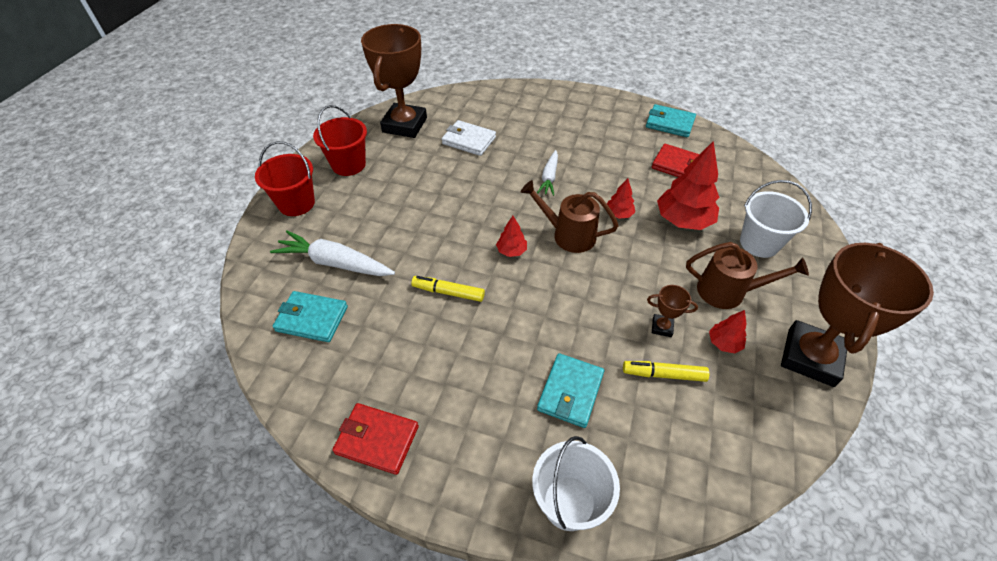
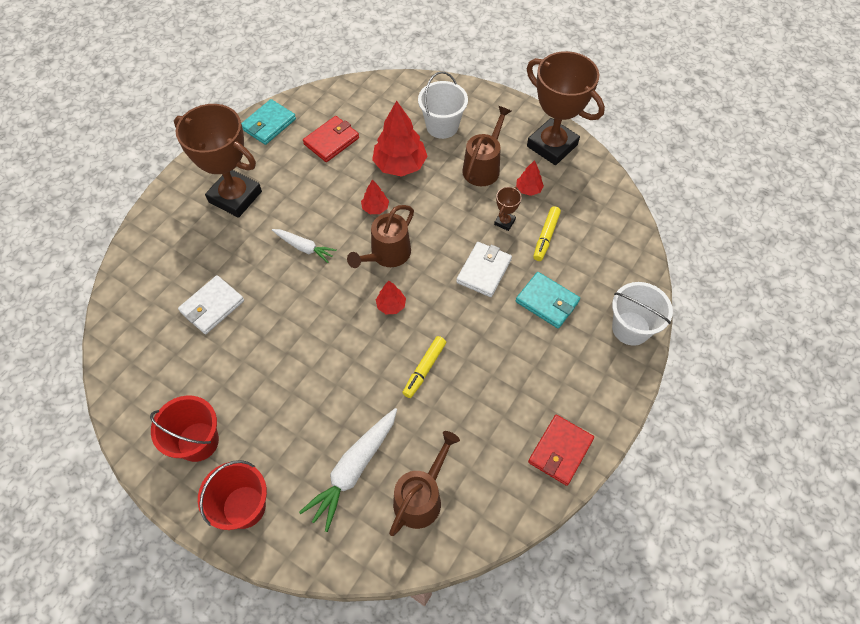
camera: 75 degrees left, 10 degrees up
(312, 319) = (421, 497): turquoise wallet -> brown watering can
(405, 125) = (150, 368): brown trophy -> brown trophy (235, 196)
(585, 319) = (483, 271): none -> white wallet

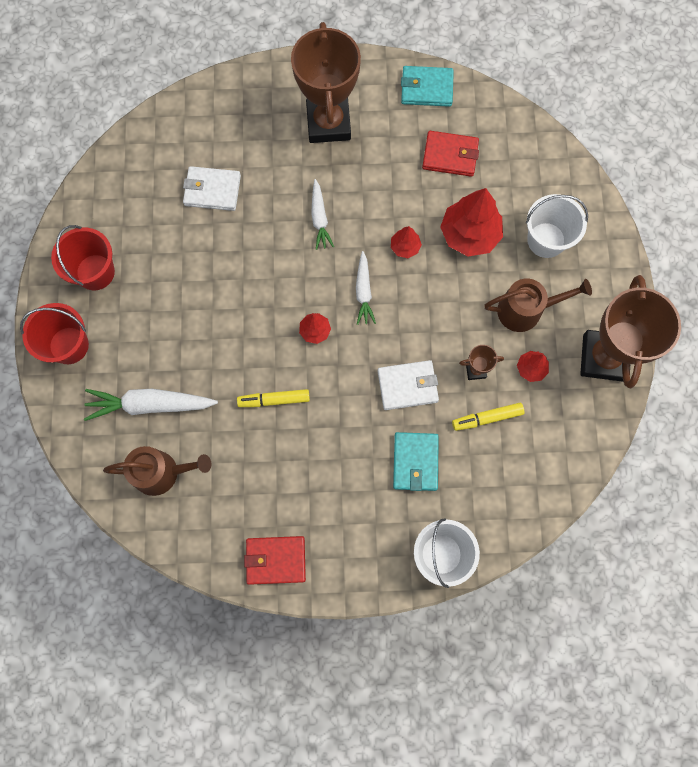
camera: 55 degrees right, 15 degrees up
(387, 254) = (363, 292): brown watering can -> white carrot

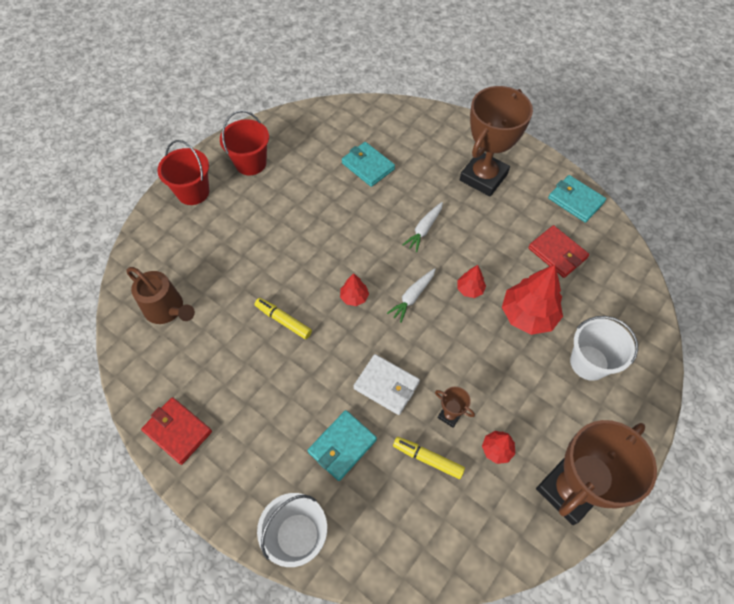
camera: 40 degrees right, 15 degrees down
(150, 404) = (203, 262): white carrot -> none
(212, 190) = (368, 166): white wallet -> turquoise wallet
(525, 310) = (529, 401): brown watering can -> none

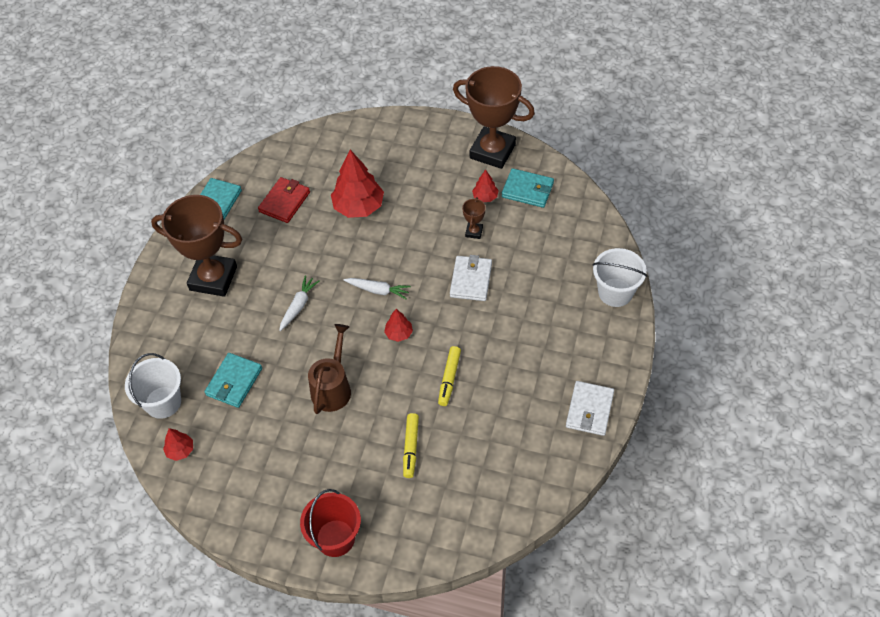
camera: 110 degrees left, 5 degrees down
(167, 309) = (486, 483): brown watering can -> brown watering can (332, 388)
(178, 431) = (589, 410): red wallet -> white wallet
(250, 163) = (271, 499): red bucket -> none
(342, 446) = (536, 290): turquoise wallet -> turquoise wallet (527, 190)
(424, 229) = (298, 306): white carrot -> white carrot turned 75 degrees counterclockwise
(427, 459) = (515, 235): yellow marker -> yellow marker (411, 448)
(470, 289) = (351, 252): red tree -> red tree (180, 450)
(589, 362) = (384, 160): white bucket -> white bucket (163, 402)

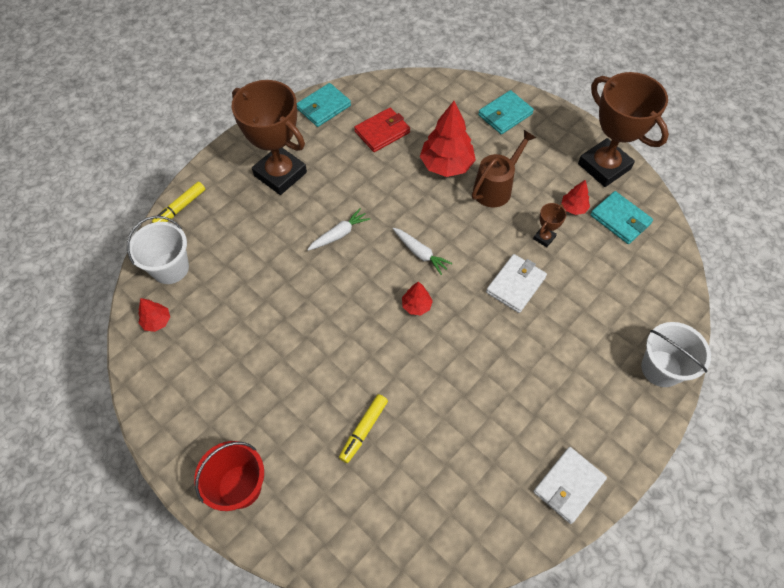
camera: 25 degrees right, 5 degrees up
(234, 382) = (241, 279): turquoise wallet -> turquoise wallet (505, 115)
(332, 388) = (324, 329): brown watering can -> brown watering can (495, 188)
(449, 379) = (440, 376): yellow marker -> yellow marker (180, 208)

